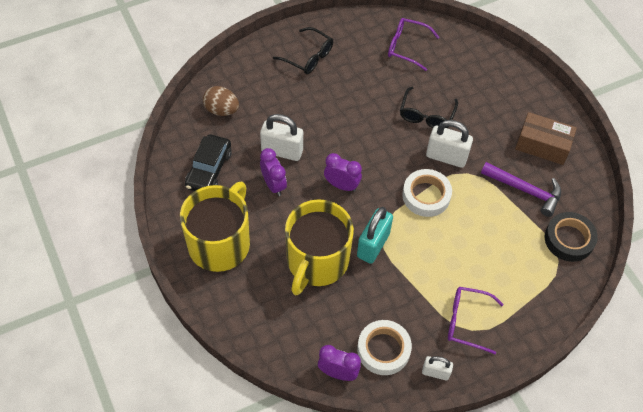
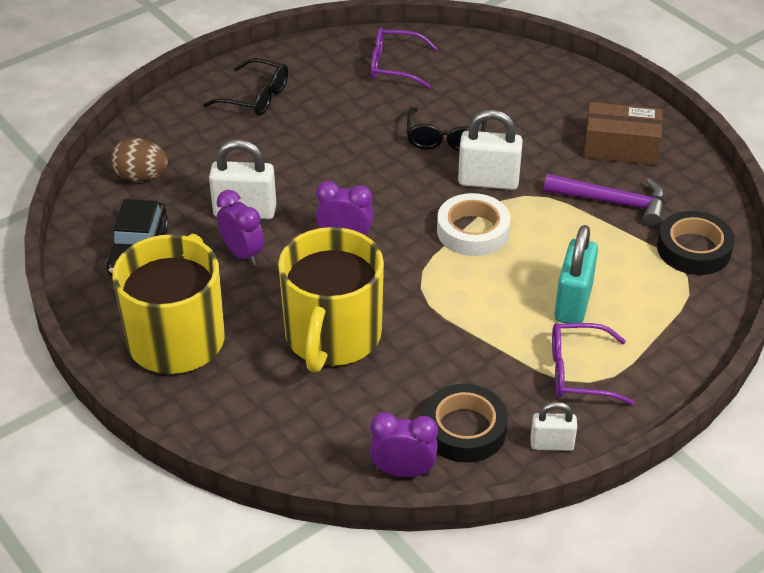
camera: 10 degrees left, 15 degrees down
(373, 245) = (412, 302): turquoise padlock -> turquoise padlock (573, 303)
(383, 349) = (464, 429): white tape -> black tape

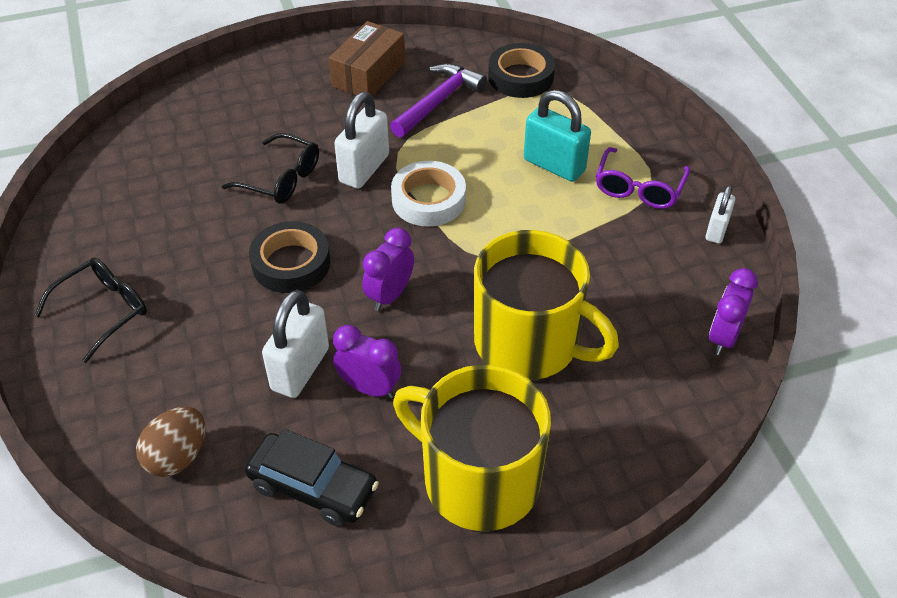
camera: 70 degrees left, 5 degrees up
(242, 254) = (369, 388): purple clock -> purple clock turned 45 degrees clockwise
(394, 66) = (137, 183): purple glasses -> none
(464, 429) = (683, 280): black tape -> black tape (291, 263)

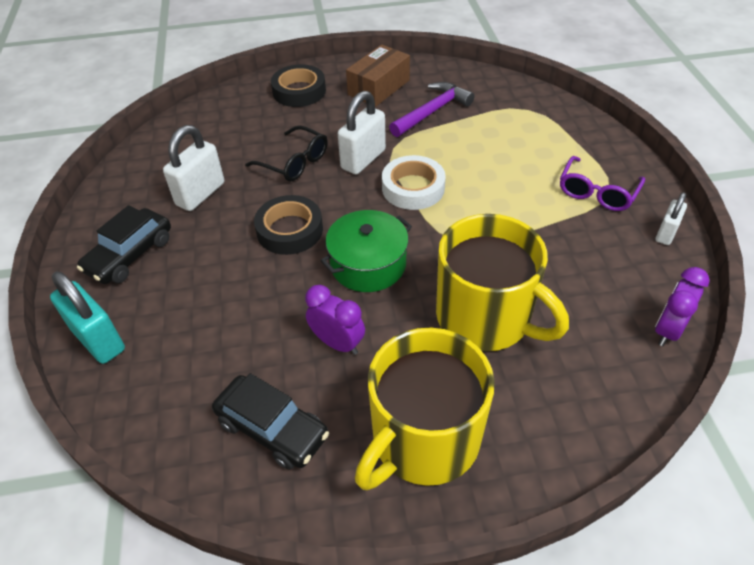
camera: 10 degrees right, 0 degrees up
(104, 310) = (130, 255): black glasses -> black car
(177, 456) = (161, 386): brown egg -> none
(300, 369) = (281, 320): white padlock -> white padlock (200, 194)
(390, 295) = (368, 264): purple clock -> green pot
(478, 479) = (423, 439): yellow mug -> yellow mug turned 90 degrees counterclockwise
(520, 77) = (503, 97): black tape -> black tape (299, 91)
(554, 165) = (524, 168): turquoise padlock -> turquoise padlock (98, 340)

